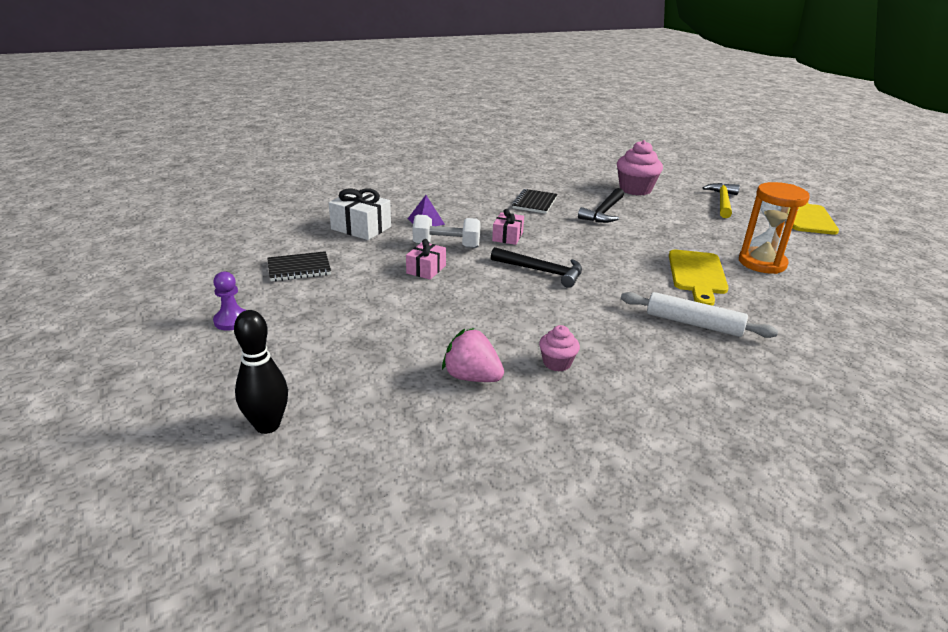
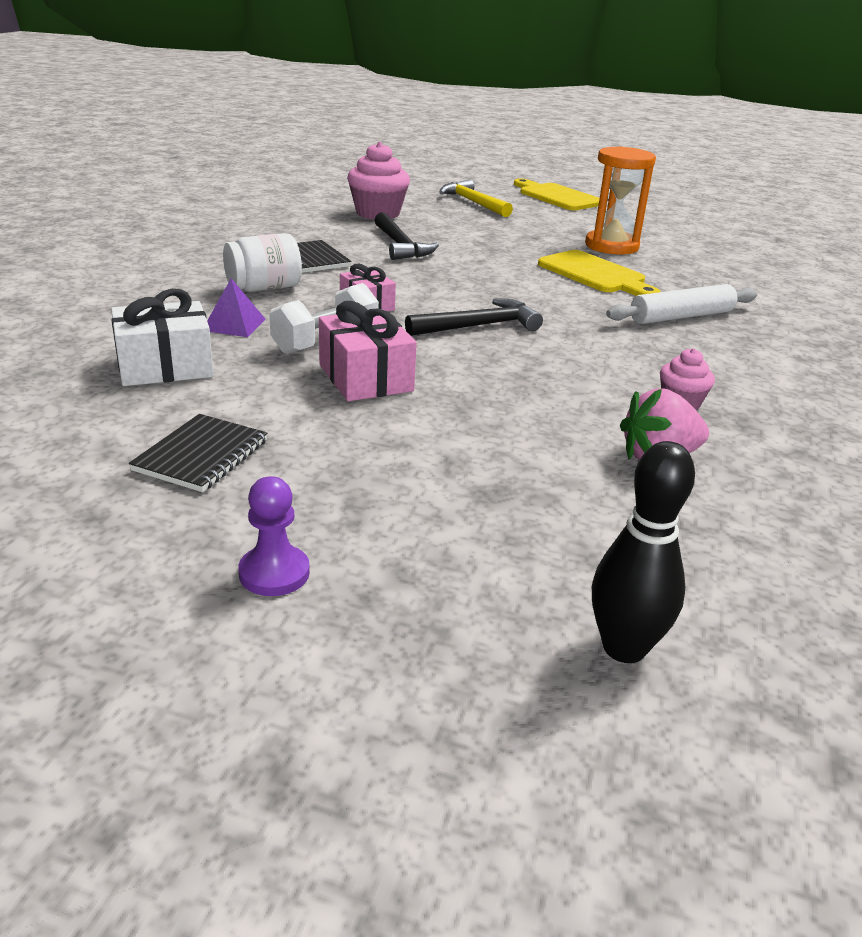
camera: 50 degrees left, 0 degrees up
(426, 269) = (365, 378): pink gift -> pink gift, size x1.56
(477, 209) = (264, 288): none -> white jar

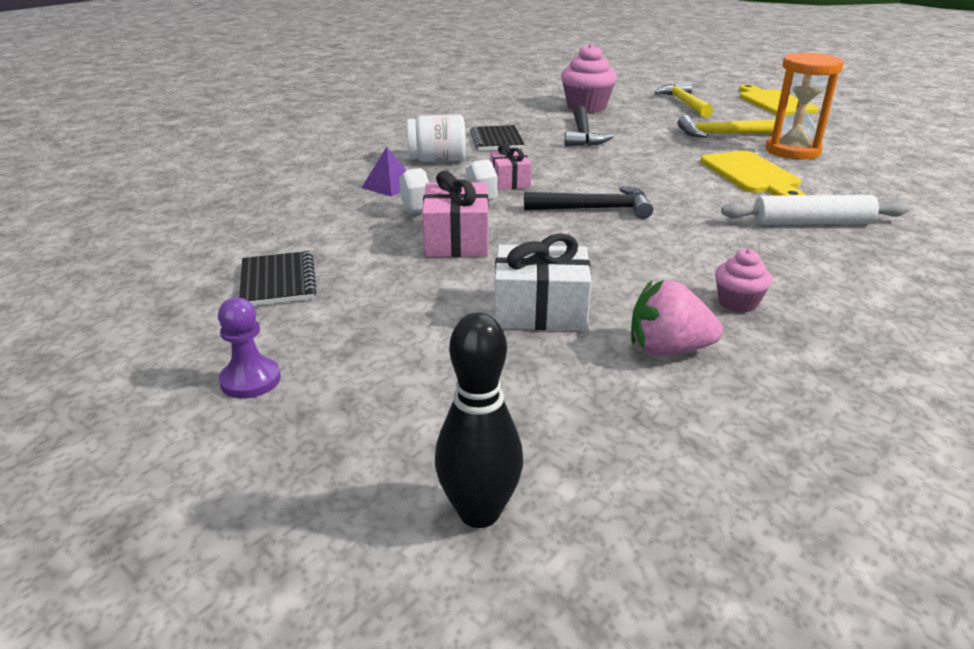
camera: 25 degrees right, 0 degrees up
(165, 366) = (311, 211): white gift -> white gift (540, 311)
(201, 455) = (278, 281): black notebook -> black notebook turned 60 degrees counterclockwise
(535, 234) = (722, 134): none -> yellow hammer

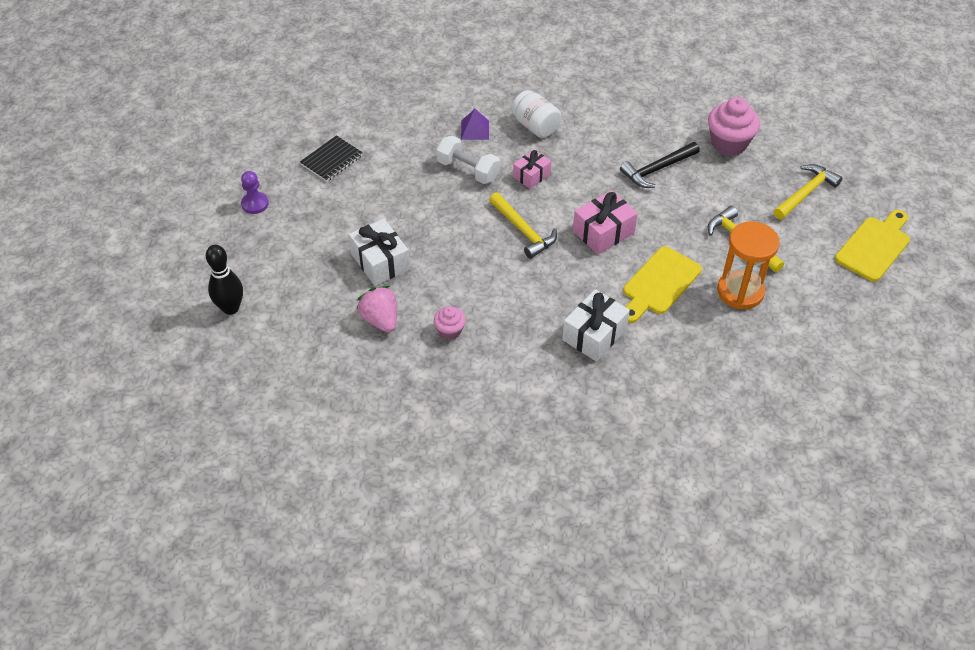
camera: 55 degrees right, 20 degrees up
(456, 240) = (429, 195): pink gift -> pink gift (603, 232)
(496, 140) = (600, 133): black notebook -> none
(595, 209) = (523, 231): black hammer -> yellow hammer
(811, 222) = (594, 335): white rolling pin -> white gift

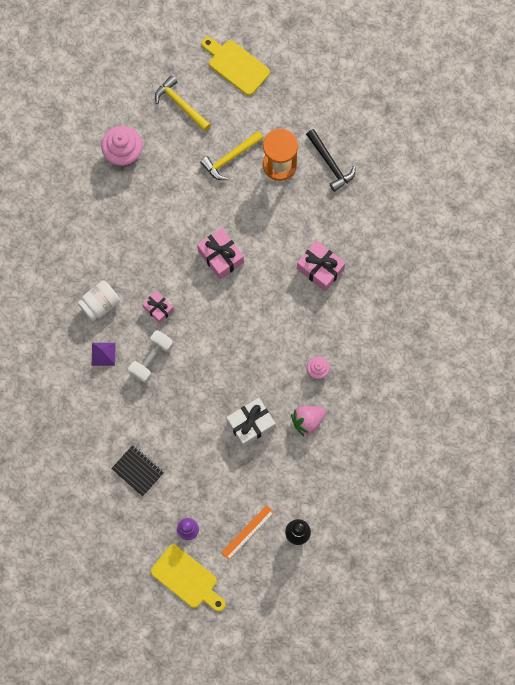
camera: 90 degrees left, 25 degrees up
(241, 259) = (247, 532): none -> orange ruler
(523, 231) = (219, 316): yellow hammer -> none
(594, 335) = (320, 269): white gift -> pink gift
(657, 169) = (153, 211): black hammer -> black hammer (330, 163)
(659, 284) = (272, 220): yellow cutting board -> yellow cutting board (187, 578)

